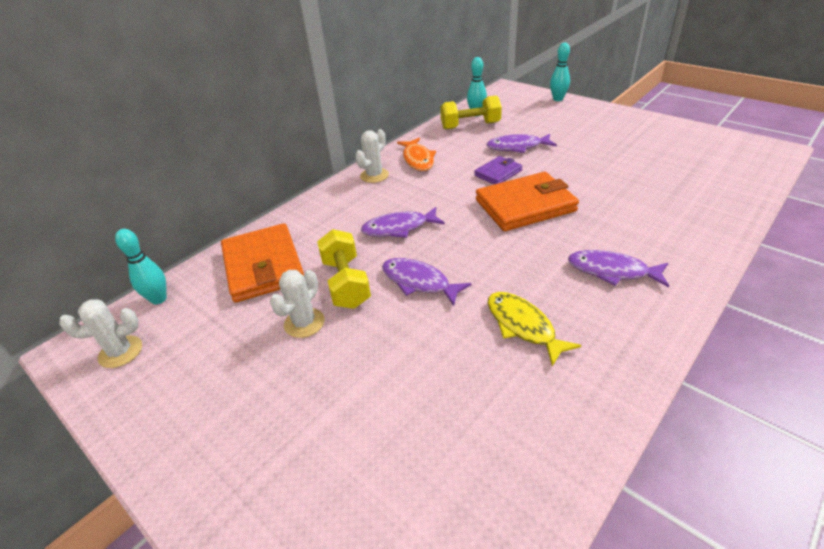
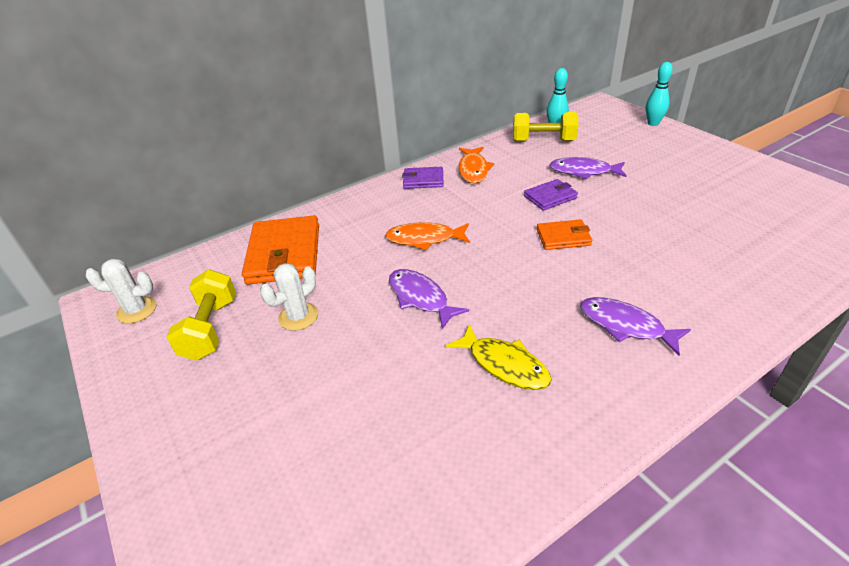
camera: 15 degrees right, 0 degrees up
(159, 299) = (185, 268): turquoise bowling pin -> none
(346, 283) = (351, 285): yellow dumbbell -> yellow dumbbell (210, 329)
(374, 175) = (423, 180): white cactus -> purple wallet
(399, 228) = (424, 239): purple fish -> orange fish
(523, 326) = (504, 364): yellow fish -> yellow fish turned 150 degrees clockwise
(525, 206) = (563, 237): orange wallet -> orange wallet, size x0.53

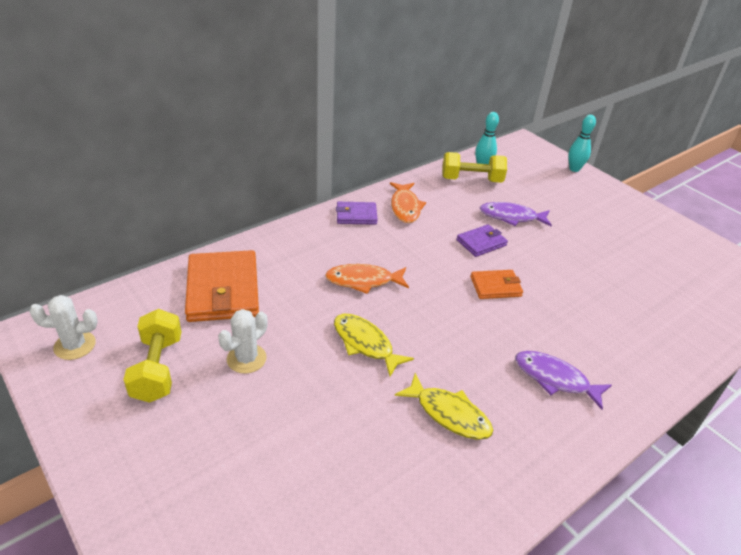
camera: 10 degrees left, 0 degrees up
(420, 298) = (365, 344): purple fish -> yellow fish

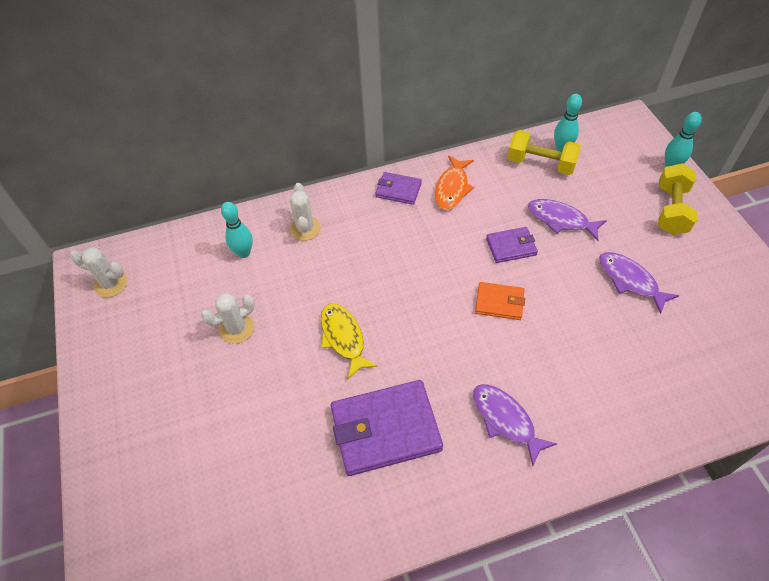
camera: 25 degrees right, 15 degrees up
(157, 368) = (164, 321): yellow dumbbell -> yellow dumbbell (671, 210)
(223, 290) = (244, 253): orange wallet -> turquoise bowling pin
(279, 259) = (305, 229): none -> white cactus
(363, 281) = (372, 269): orange fish -> none
(449, 414) = (385, 429): yellow fish -> purple wallet
(592, 251) = (630, 281): none -> purple fish

